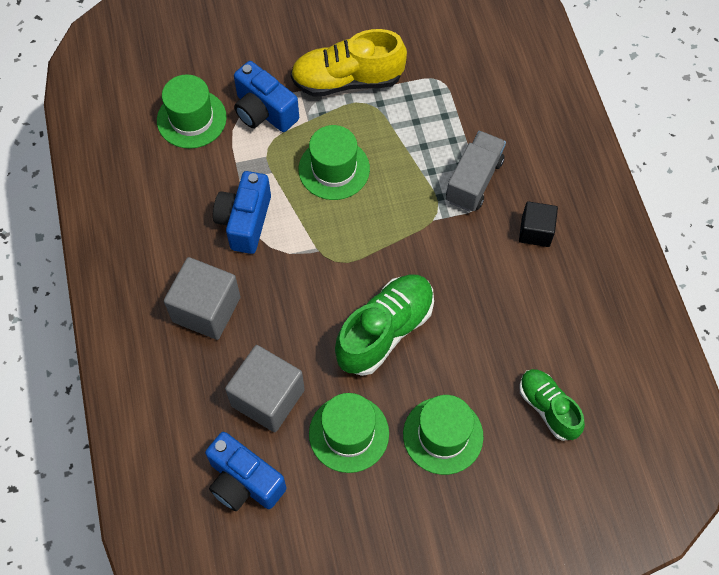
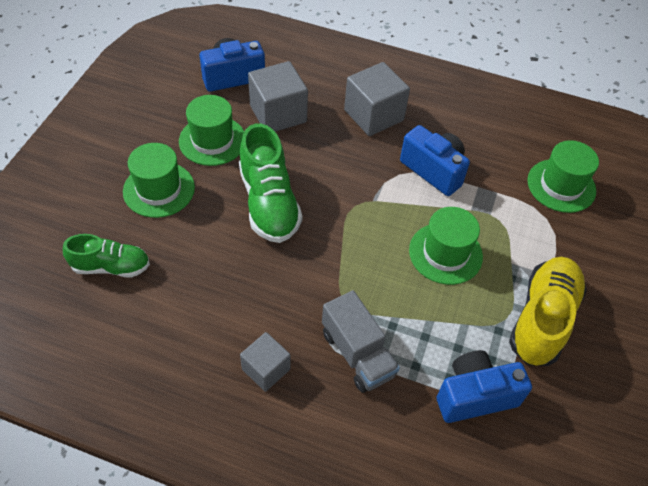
camera: 120 degrees right, 10 degrees down
(264, 112) = (540, 237): blue camera -> blue camera (475, 395)
(535, 231) = (266, 369): black cube -> grey cube

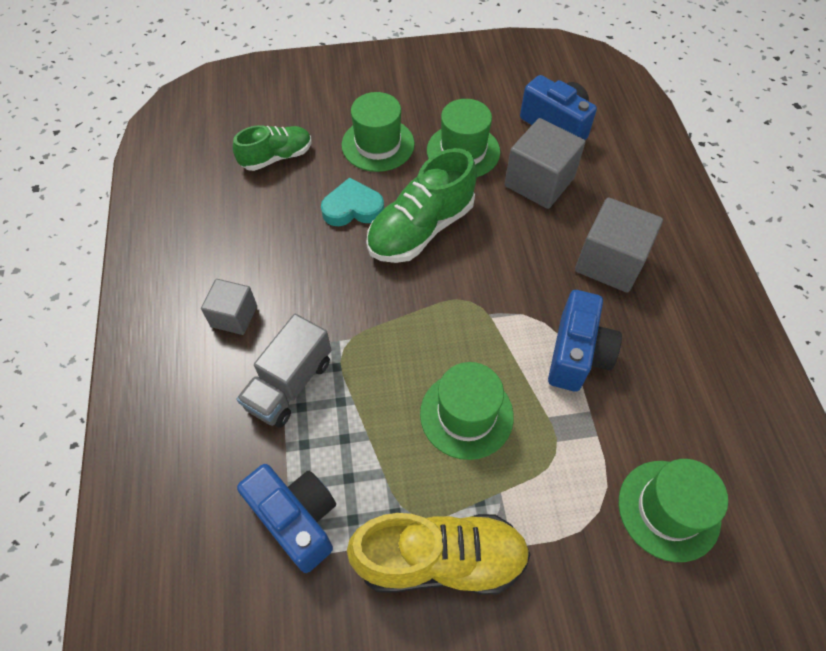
camera: 65 degrees right, 5 degrees up
(111, 267) = (277, 157): green shoe -> green shoe turned 90 degrees counterclockwise
(214, 237) = (353, 208): none -> turquoise heart

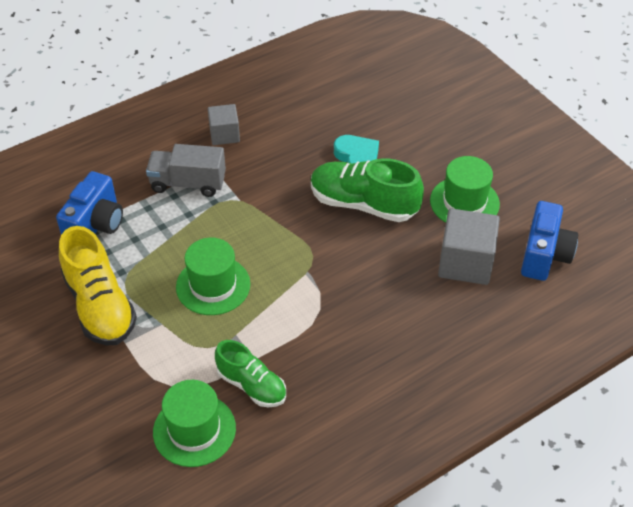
camera: 65 degrees right, 10 degrees down
(277, 157) = (377, 98): green shoe -> green shoe (251, 385)
(378, 144) = (432, 148): green hat -> none
(577, 354) = (301, 337): blue camera -> none
(610, 262) = (408, 335): grey cube -> none

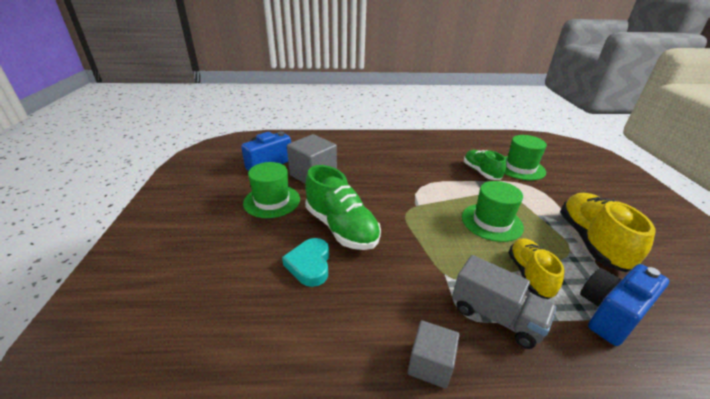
camera: 150 degrees left, 15 degrees down
(165, 233) = (529, 275): none -> yellow shoe

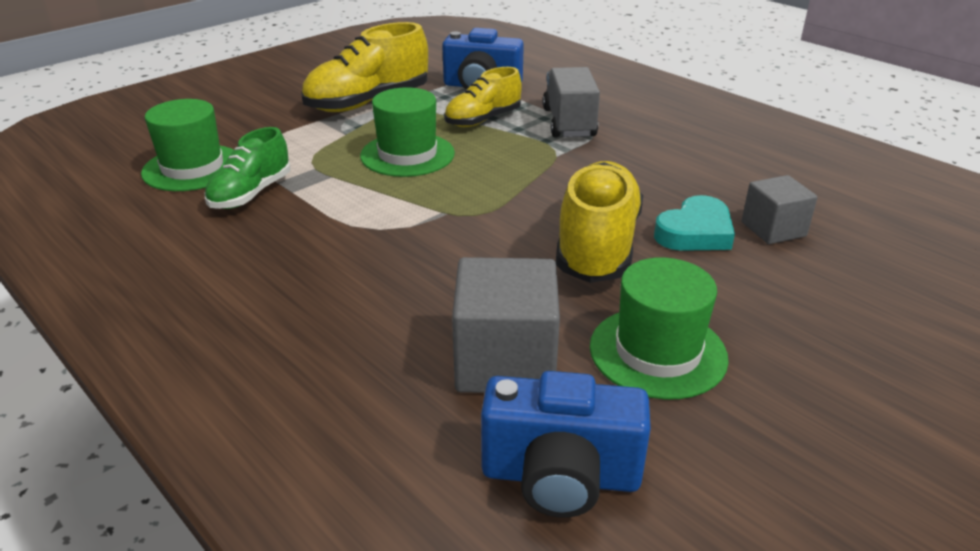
camera: 130 degrees left, 0 degrees up
(341, 228) = (597, 246): green shoe -> yellow shoe
(430, 364) = (669, 133): grey cube -> grey cube (773, 229)

